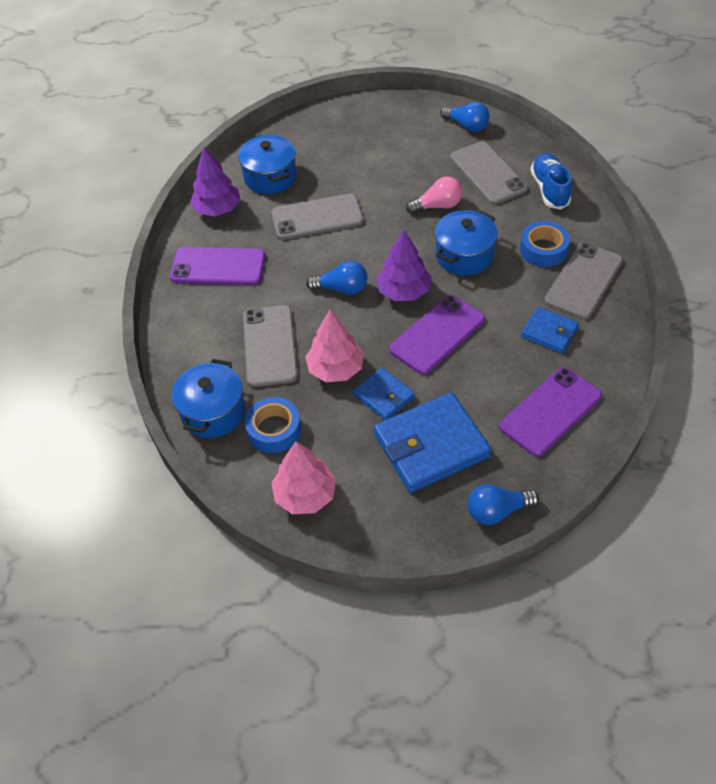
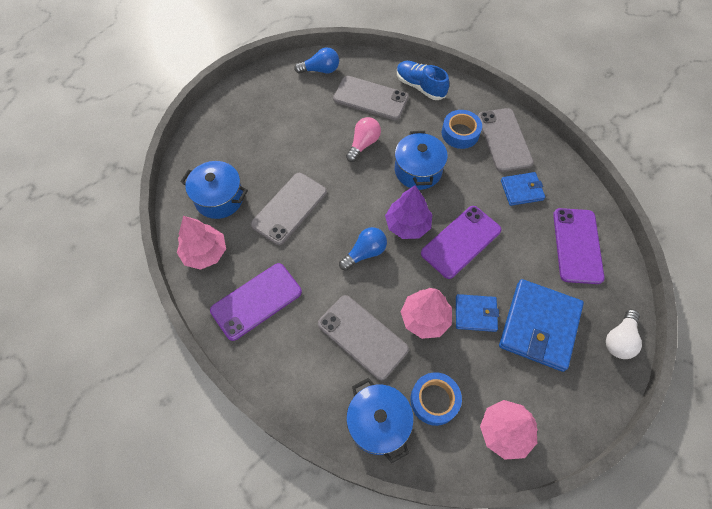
camera: 45 degrees left, 10 degrees up
(217, 209) = (205, 253): purple tree -> pink tree
(437, 334) = (461, 241): purple phone -> purple phone turned 45 degrees clockwise
(497, 511) = (619, 339): blue light bulb -> white light bulb

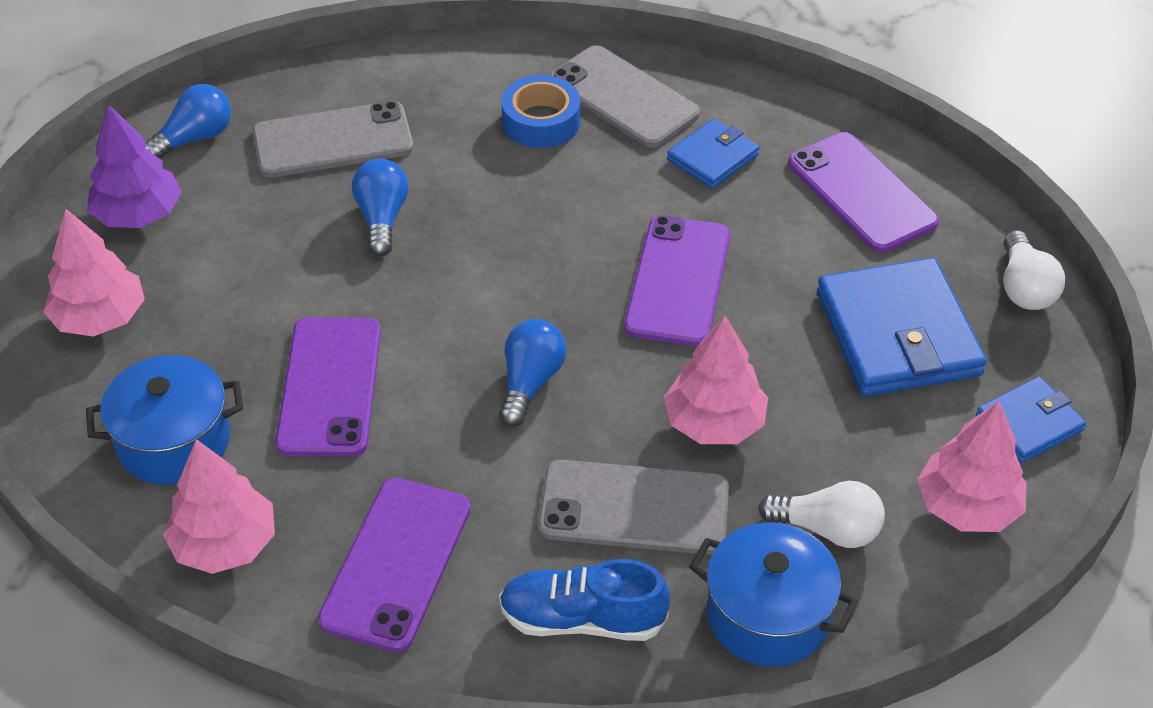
camera: 35 degrees left, 15 degrees down
(232, 130) = (100, 318): none -> pink tree
(289, 208) = (330, 386): grey phone -> purple phone
(363, 144) = (382, 218): pink light bulb -> blue light bulb
(407, 225) = (568, 302): purple tree -> purple tree (138, 215)
(418, 170) = (516, 212): blue pot -> none
(420, 86) = (409, 82): blue shoe -> blue shoe (582, 619)
(434, 400) = (827, 529): blue tape -> white light bulb
(475, 314) = (788, 371): blue wallet -> blue wallet (1029, 423)

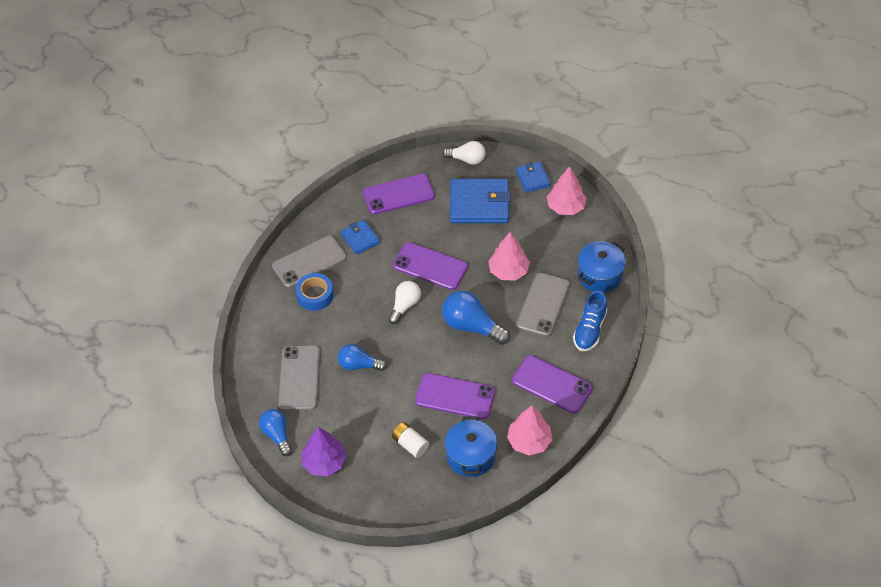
camera: 75 degrees left, 5 degrees up
(100, 318) = (389, 481): pink tree -> none
(194, 334) = (410, 444): none -> white battery
(530, 382) = (472, 326): blue light bulb -> blue light bulb, size x1.54
(827, 529) = (566, 249): white light bulb -> white light bulb (405, 306)

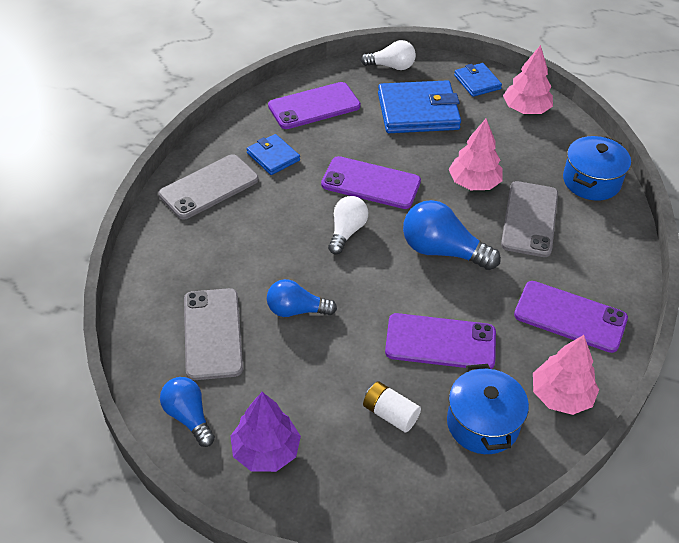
camera: 10 degrees left, 5 degrees down
(315, 295) = (221, 226): blue tape -> none
(589, 330) = (599, 245): blue shoe -> none

